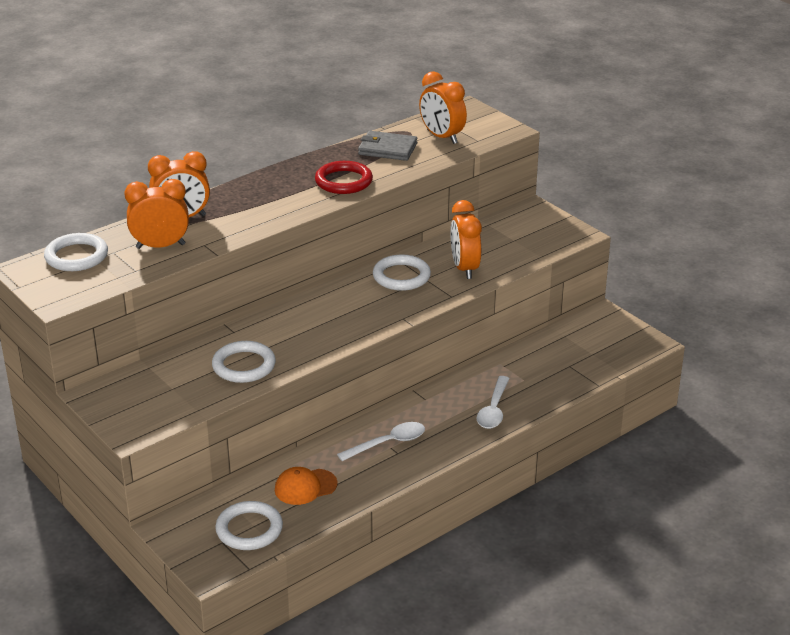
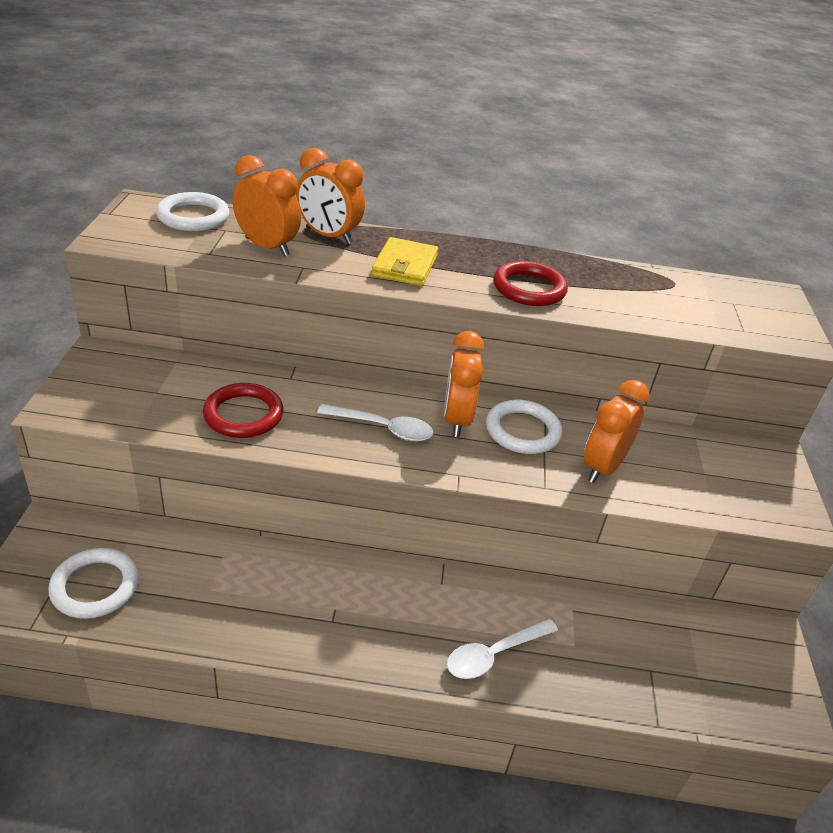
camera: 40 degrees right, 5 degrees up
(244, 366) = (243, 415): white ring -> red ring
(257, 209) = (404, 266): none -> yellow wallet
(305, 487) = (202, 584): orange cap -> none
(387, 149) = (625, 285): grey wallet -> none
(388, 443) = (338, 602): white spoon -> white spoon (383, 428)
(442, 137) = (705, 305): orange clock -> orange clock (457, 420)

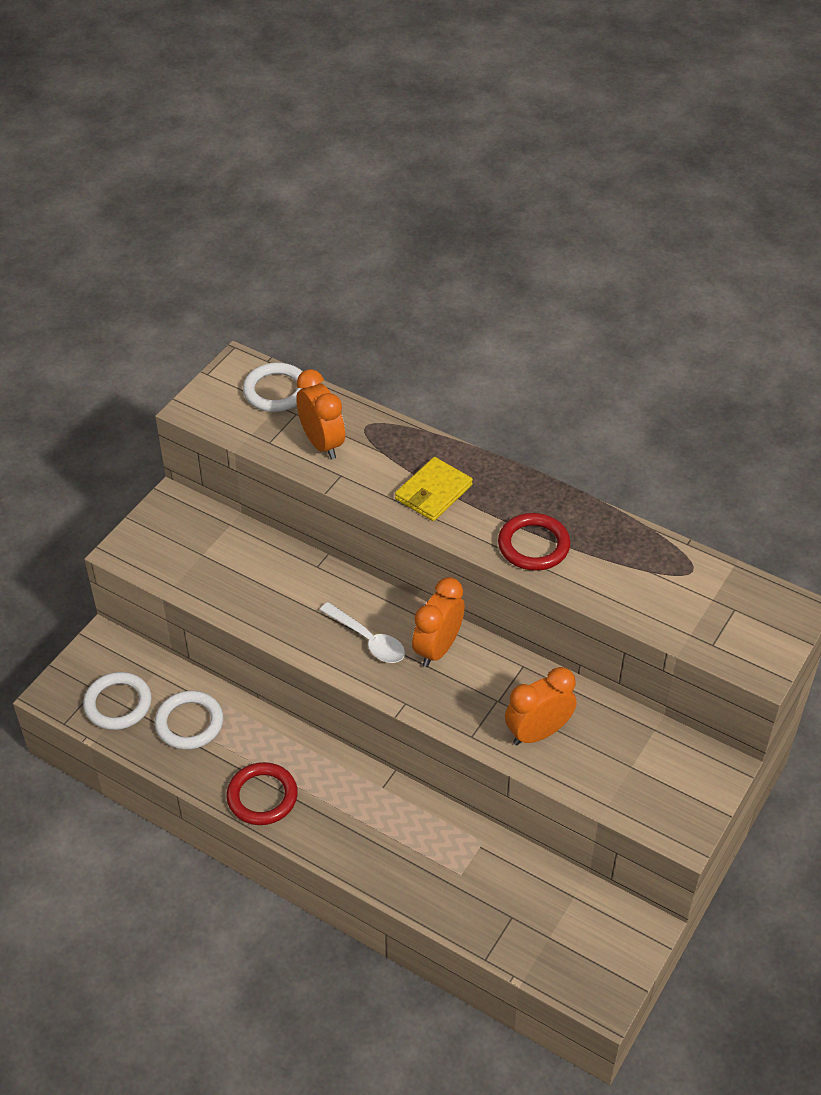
camera: 30 degrees right, 10 degrees up
(243, 415) = (260, 595): red ring -> red ring (262, 796)
(329, 236) = (385, 439): orange clock -> none
(494, 654) = (390, 859): white spoon -> none
(522, 431) = (490, 676): white ring -> white ring (189, 723)

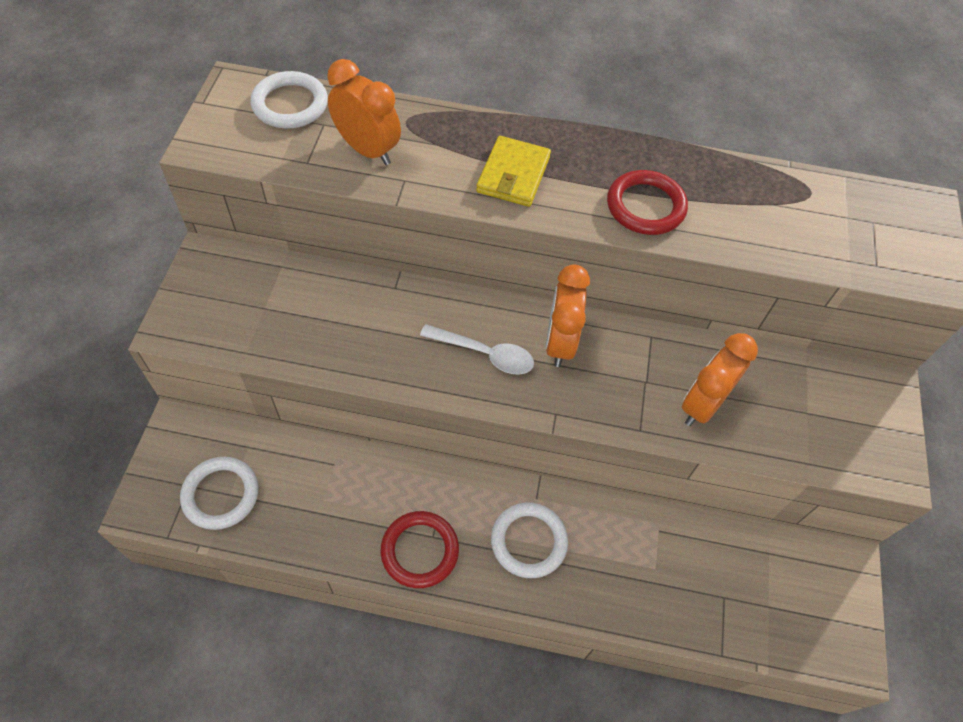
camera: 25 degrees left, 10 degrees up
(189, 723) = (308, 492): white ring -> white ring (528, 541)

